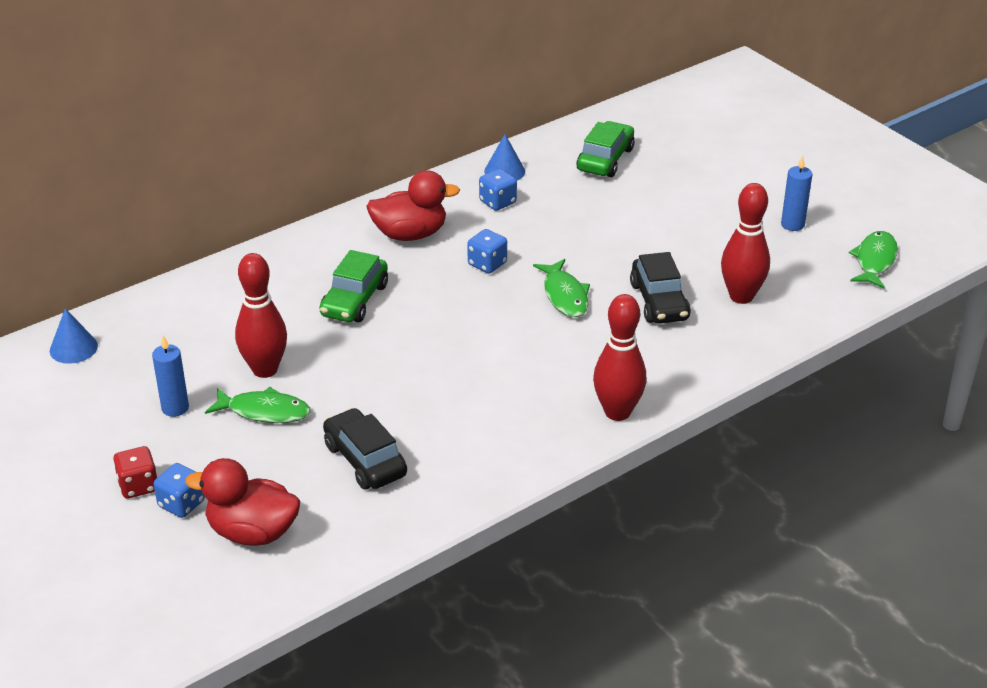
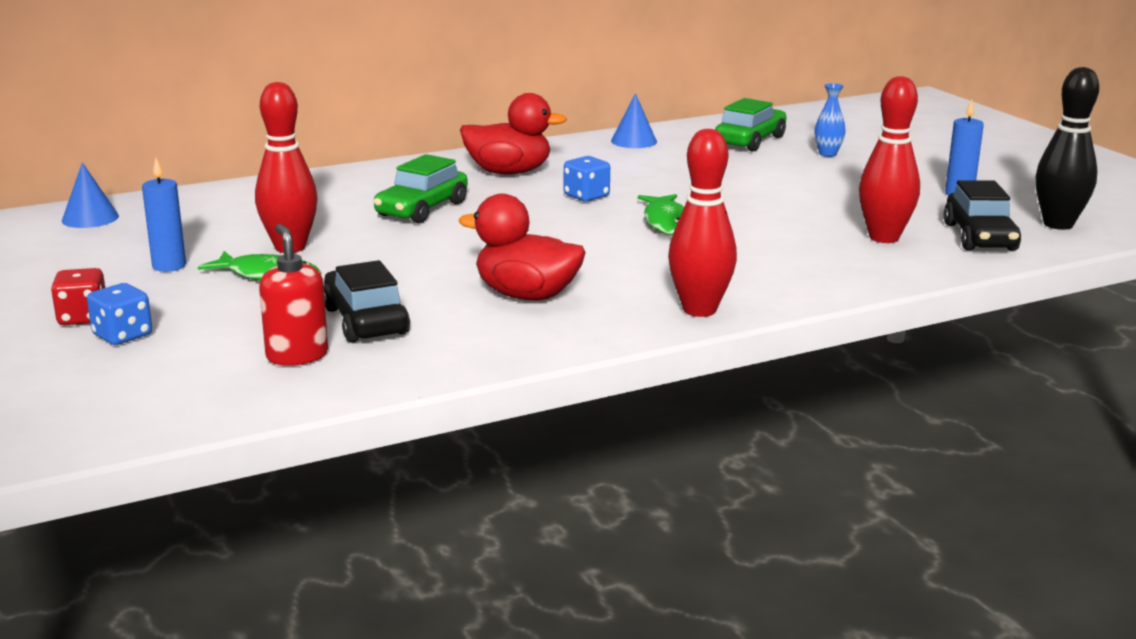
camera: 10 degrees right, 15 degrees down
(252, 532) = (191, 365): red duck -> red duck (526, 295)
(329, 510) = (297, 356): none -> red soap dispenser
(497, 202) = (617, 159): blue dice -> none
(659, 302) = (780, 234): black car -> black car (979, 237)
(675, 173) = (827, 154): none -> blue vase
(874, 261) = (1058, 224): green fish -> black bowling pin

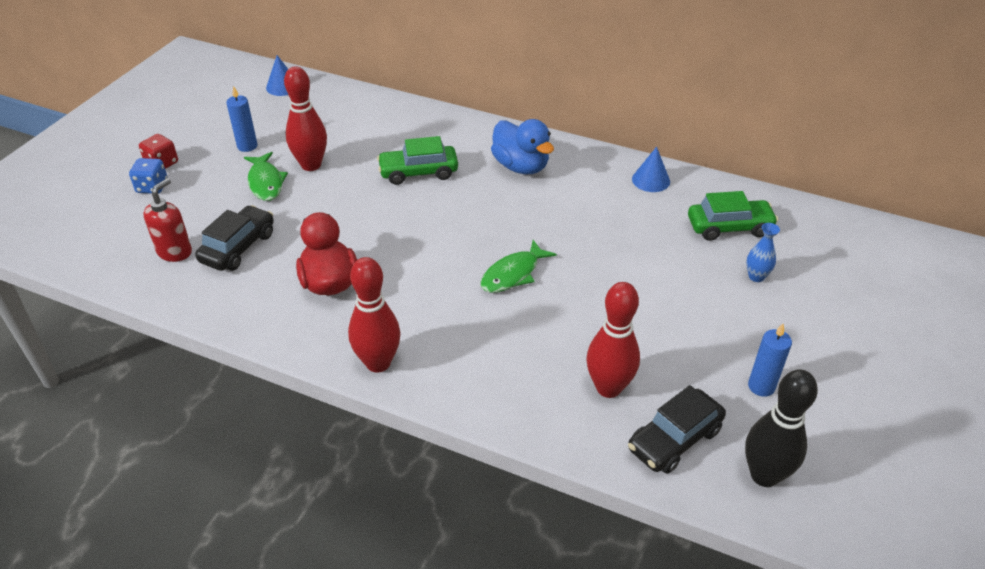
camera: 50 degrees right, 20 degrees up
(509, 172) = (521, 166): red duck -> blue duck
(586, 196) = (518, 217): blue dice -> none

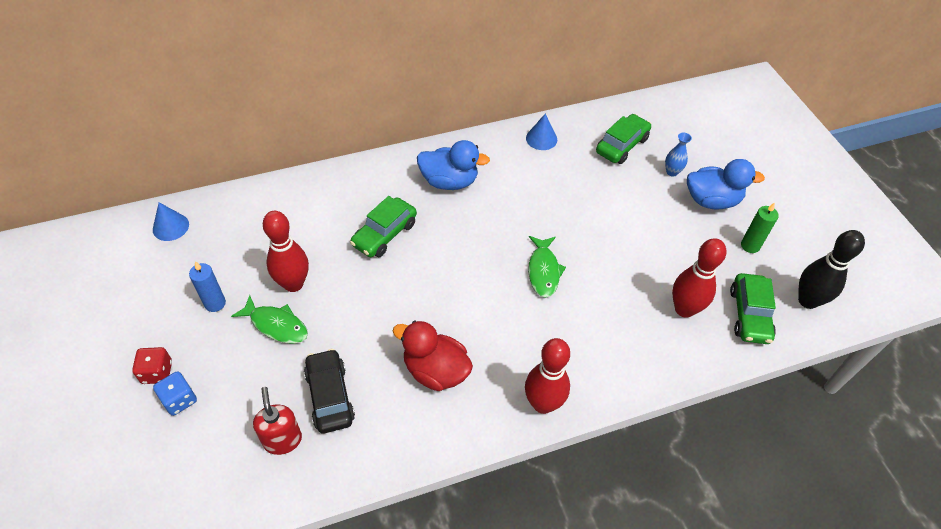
camera: 45 degrees left, 10 degrees up
(674, 439) = (749, 315): black car -> green car
(761, 386) = (750, 245): blue candle -> green candle
(770, 324) = (711, 200): none -> blue duck

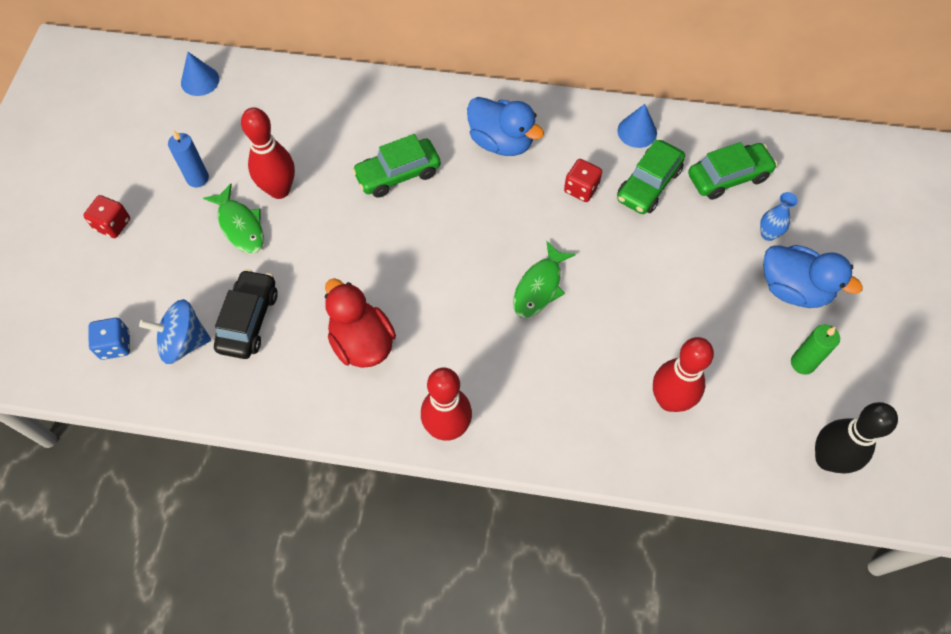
camera: 30 degrees right, 10 degrees up
(179, 400) = (117, 260): blue dice -> blue dice (115, 345)
(282, 440) = (184, 342): red soap dispenser -> blue spinning top
(528, 191) = (581, 189): none -> red dice
(749, 315) = (742, 442): green car -> green car (648, 184)

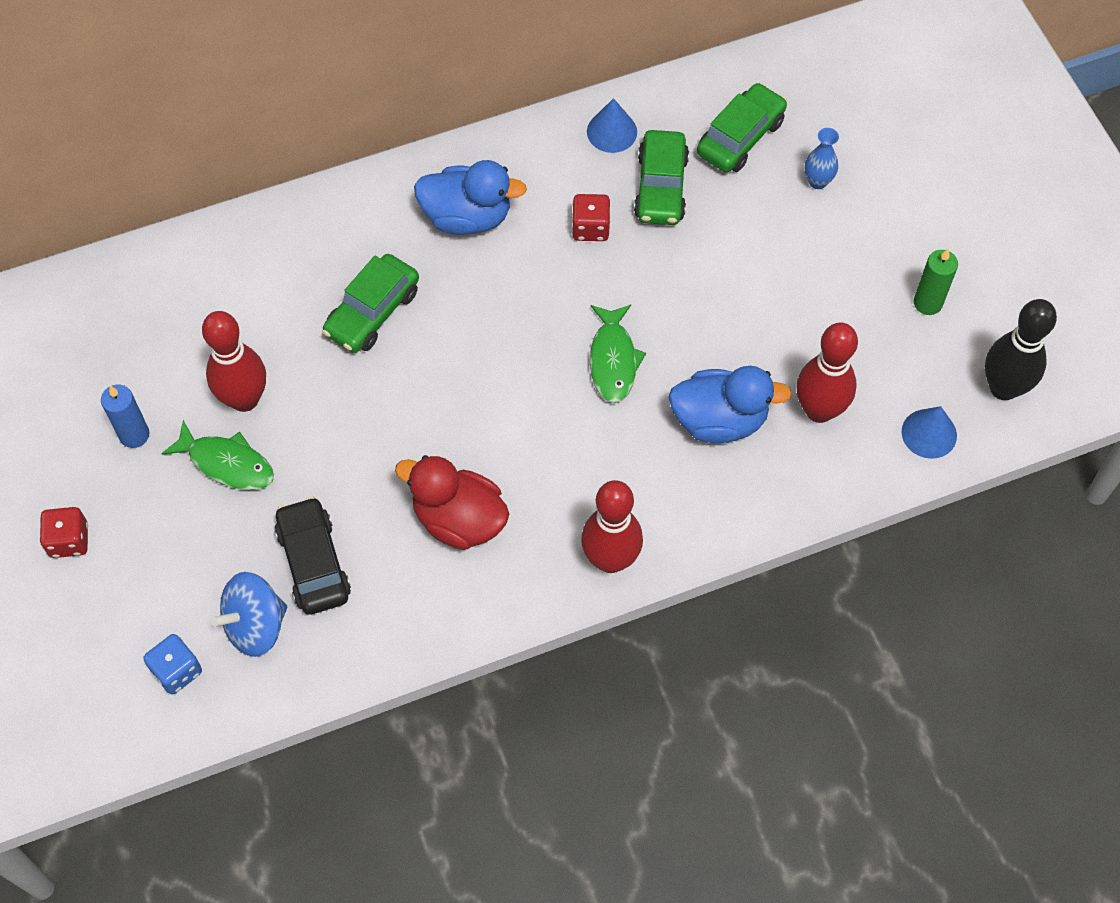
camera: 30 degrees left, 0 degrees up
(200, 80) = (49, 316): blue cone -> blue cone (929, 433)
(793, 289) = (876, 229): blue duck -> blue duck (719, 420)

